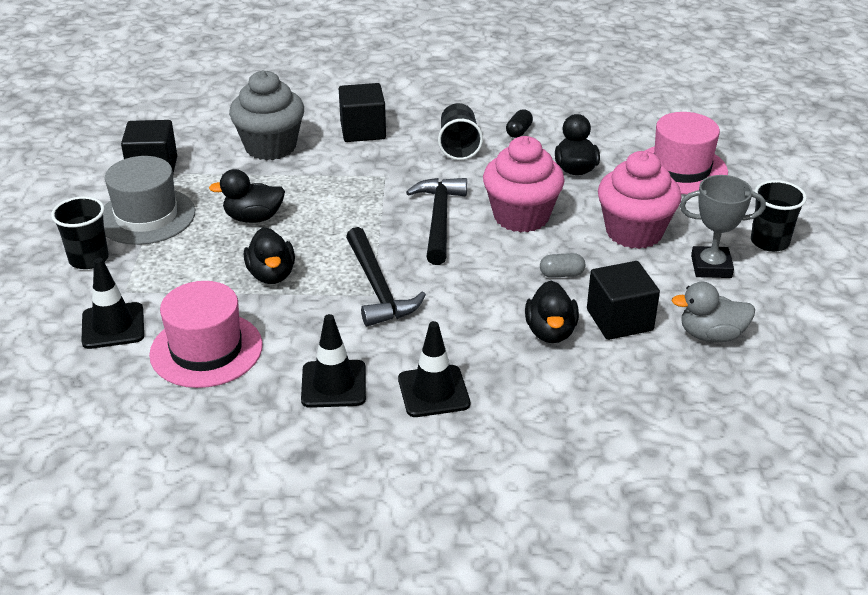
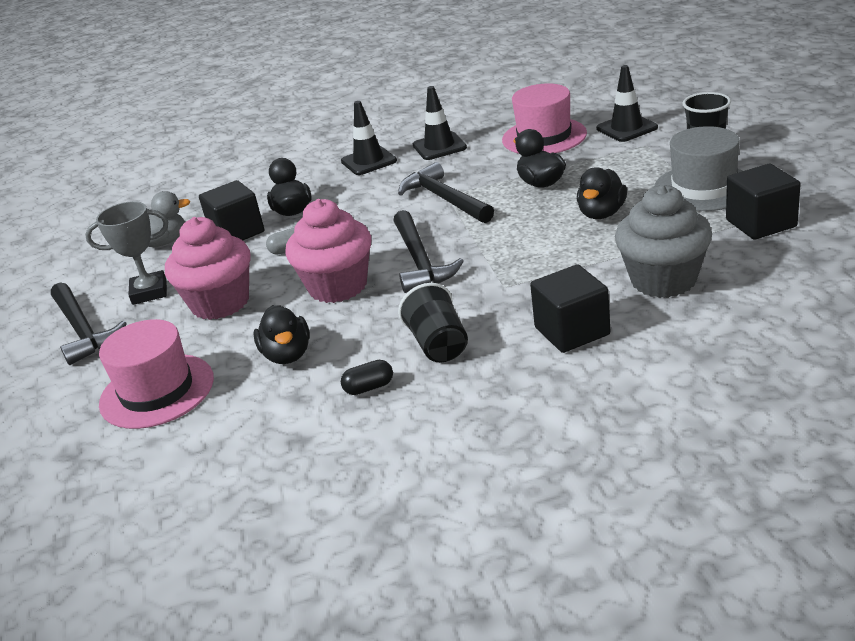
camera: 170 degrees right, 5 degrees down
(253, 218) = (601, 214): black duck -> black duck turned 135 degrees clockwise
(519, 132) = (369, 387): black capsule -> black capsule turned 60 degrees clockwise
(769, 242) = (83, 331): black cup -> black hammer

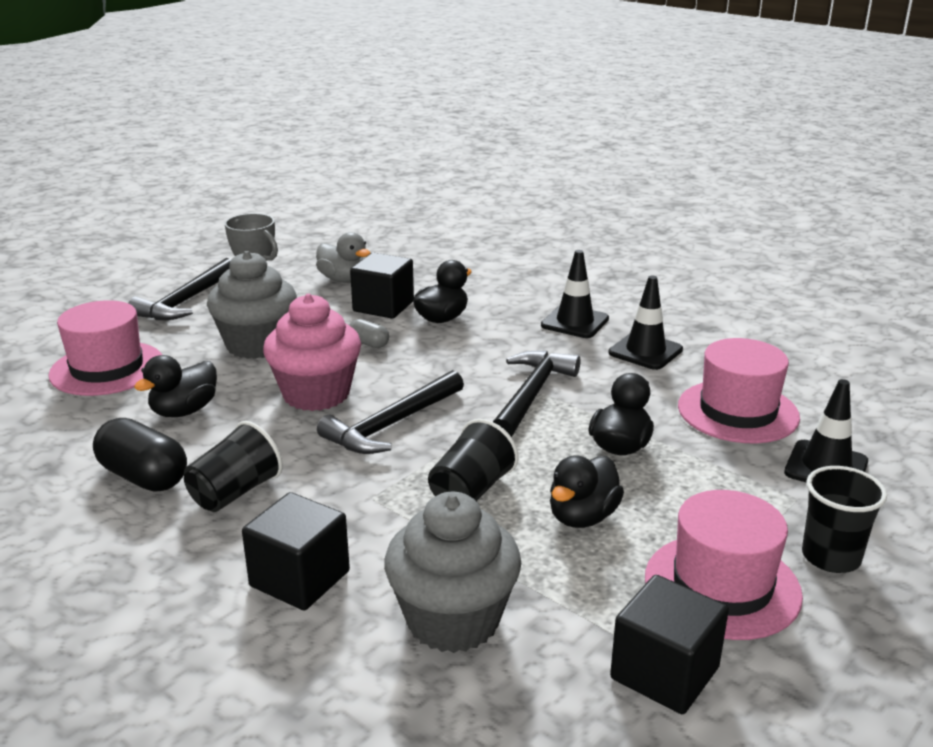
camera: 50 degrees right, 5 degrees down
(220, 303) = (257, 345): pink cupcake -> grey cupcake
(369, 387) = (143, 477): black capsule -> black capsule, size x1.88
(535, 246) = (471, 491): none -> black cup
(601, 214) = (582, 517): black duck -> black duck turned 45 degrees counterclockwise
(703, 188) = (722, 586): grey hat -> pink hat

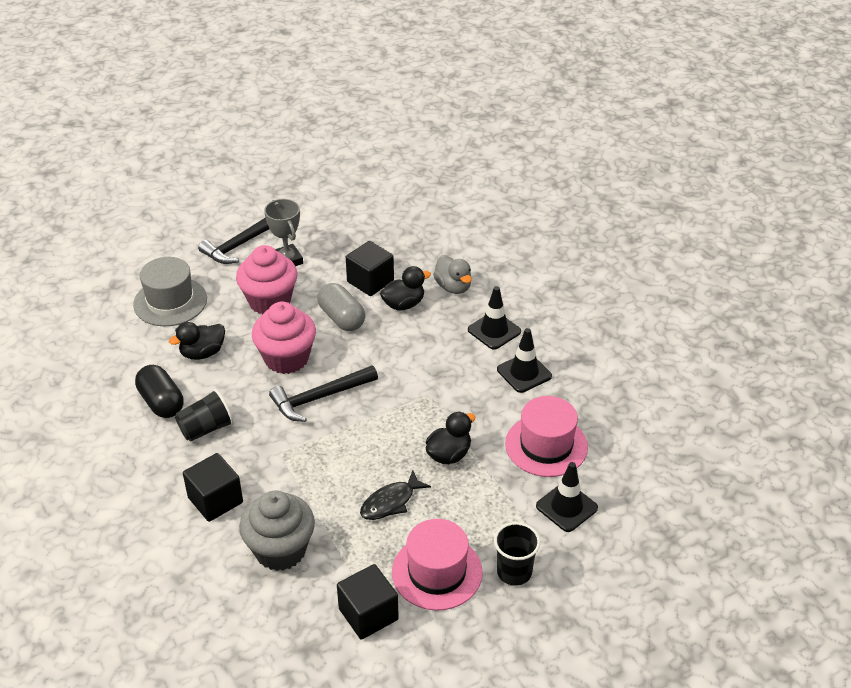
camera: 20 degrees right, 15 degrees up
(107, 368) = (170, 301): pink hat -> grey hat
(257, 345) = (269, 301): grey cupcake -> pink cupcake
(343, 280) = (357, 245): grey duck -> grey duck (453, 287)
(369, 343) = (342, 318): grey capsule -> grey capsule, size x1.88
(471, 491) = (338, 464): black cup -> none
(532, 395) = (421, 394): black hammer -> none
(582, 517) = (390, 502): black duck -> black fish

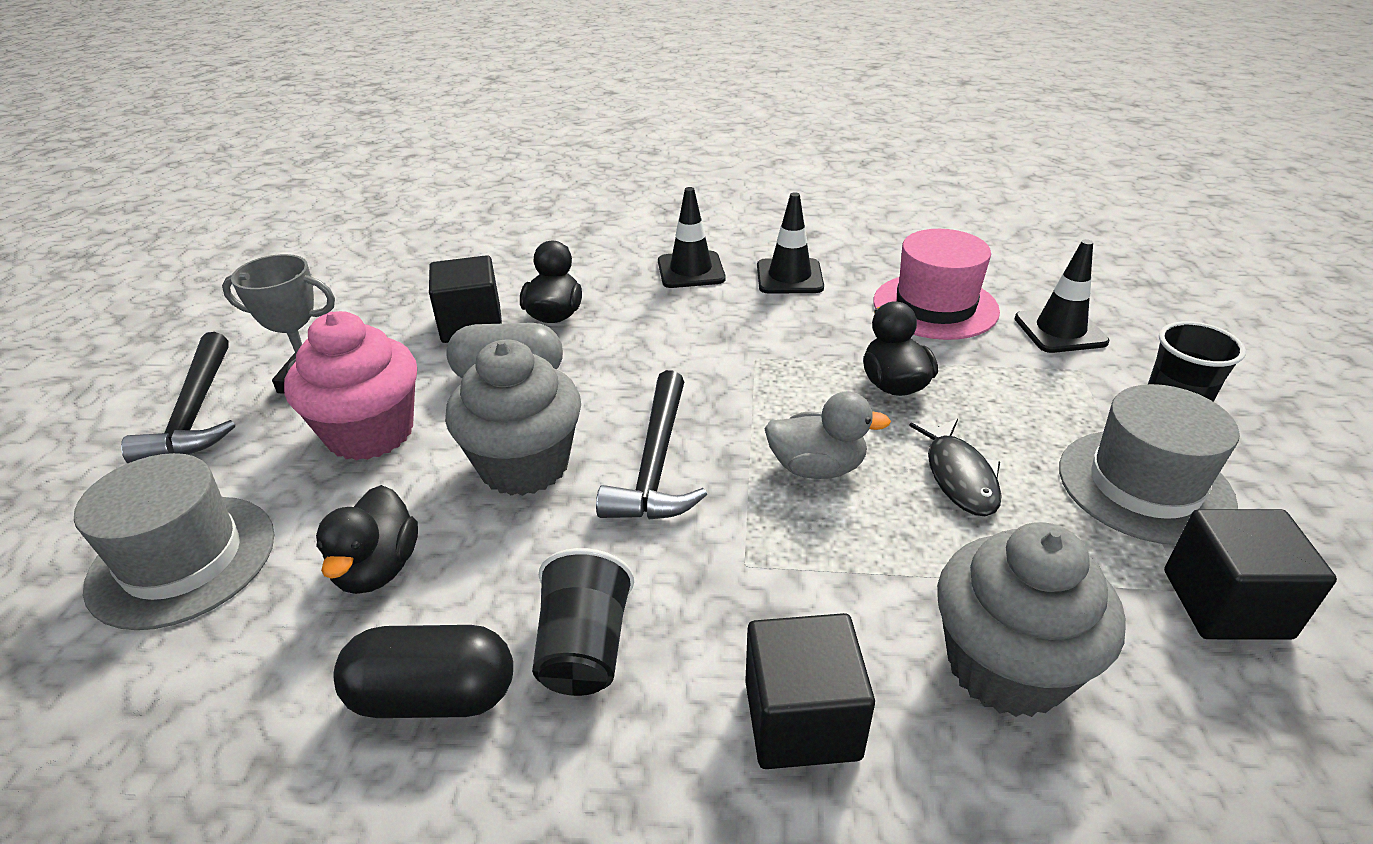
camera: 55 degrees left, 5 degrees down
(286, 358) = (524, 465): pink cupcake -> grey cupcake
(437, 572) = (1144, 485): pink hat -> grey hat
(453, 287) = (575, 269): grey duck -> grey duck (816, 468)

